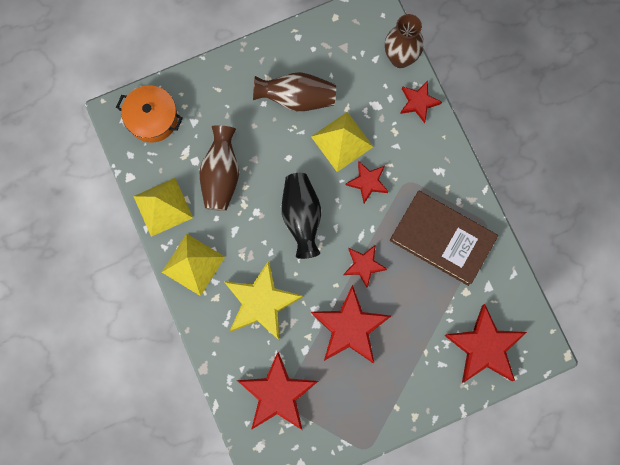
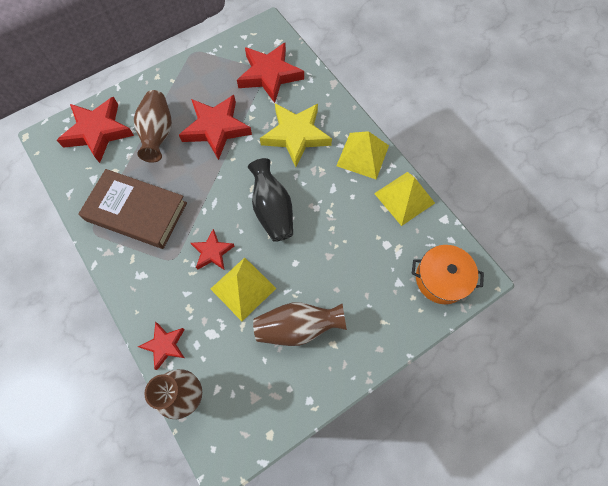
camera: 170 degrees right, 10 degrees down
(221, 175) = (357, 235): brown vase -> brown vase (158, 134)
(364, 265) = (209, 178): red star -> none

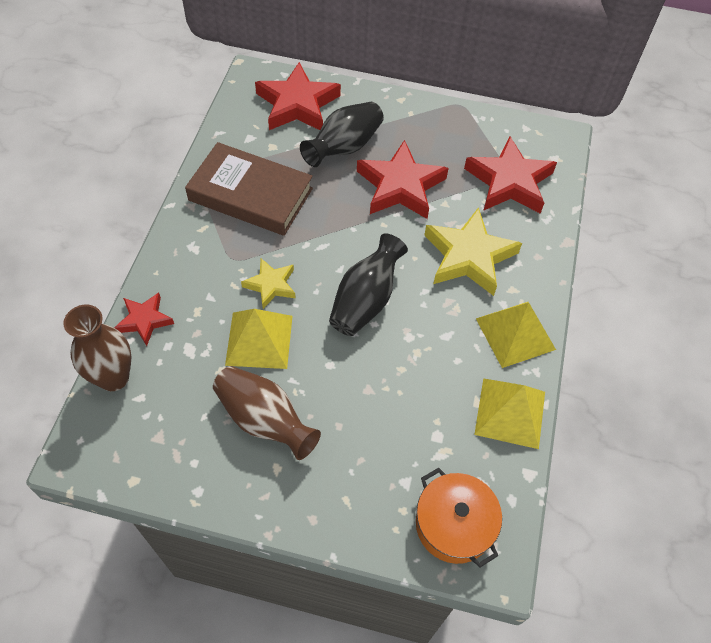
camera: 45 degrees right, 10 degrees down
(136, 212) = (250, 194): brown book -> brown book turned 45 degrees counterclockwise
(158, 134) = (344, 147): brown vase -> black vase
(212, 252) = (271, 285): red star -> yellow star

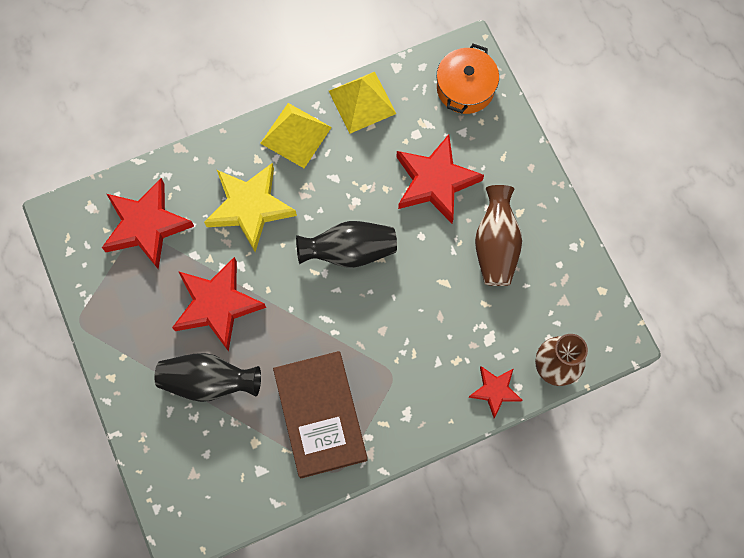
camera: 125 degrees left, 15 degrees up
(259, 340) = (442, 298): yellow pyramid -> none
(271, 285) = (392, 327): yellow star -> none
(297, 104) = (187, 463): red star -> red star (435, 181)

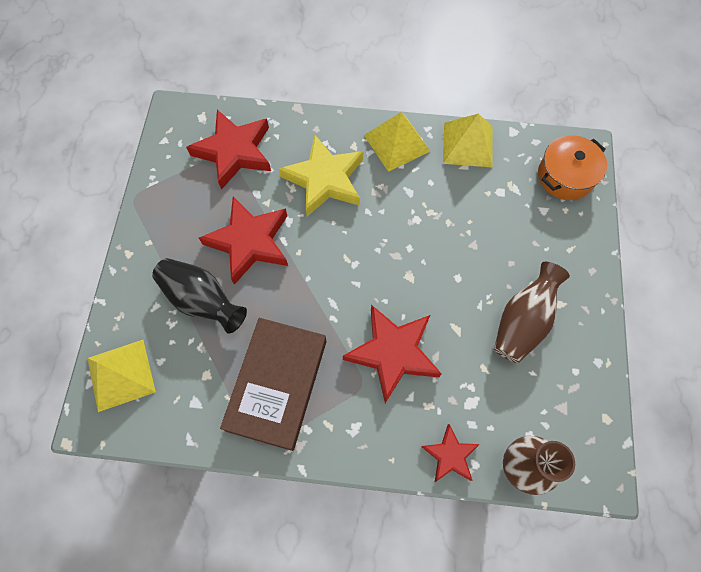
camera: 30 degrees right, 5 degrees down
(179, 485) = (121, 374): none -> yellow pyramid
(349, 251) = (387, 257): black vase -> none
(435, 181) = (496, 238): red star -> red star (393, 353)

